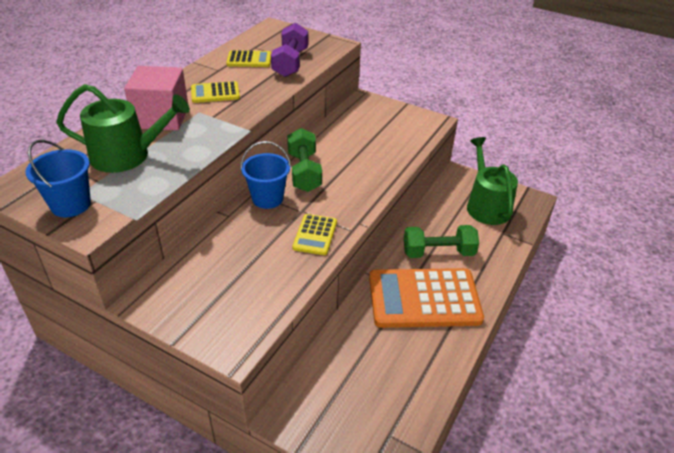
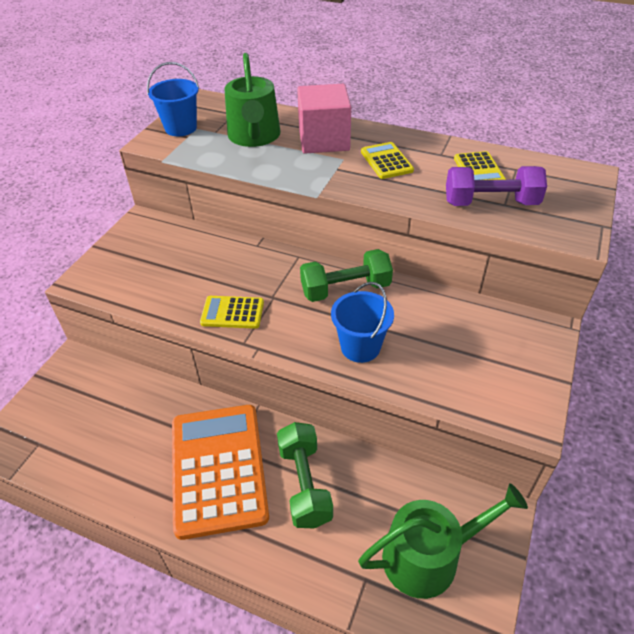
camera: 85 degrees right, 5 degrees up
(267, 198) = (289, 267): blue bucket -> blue bucket (360, 347)

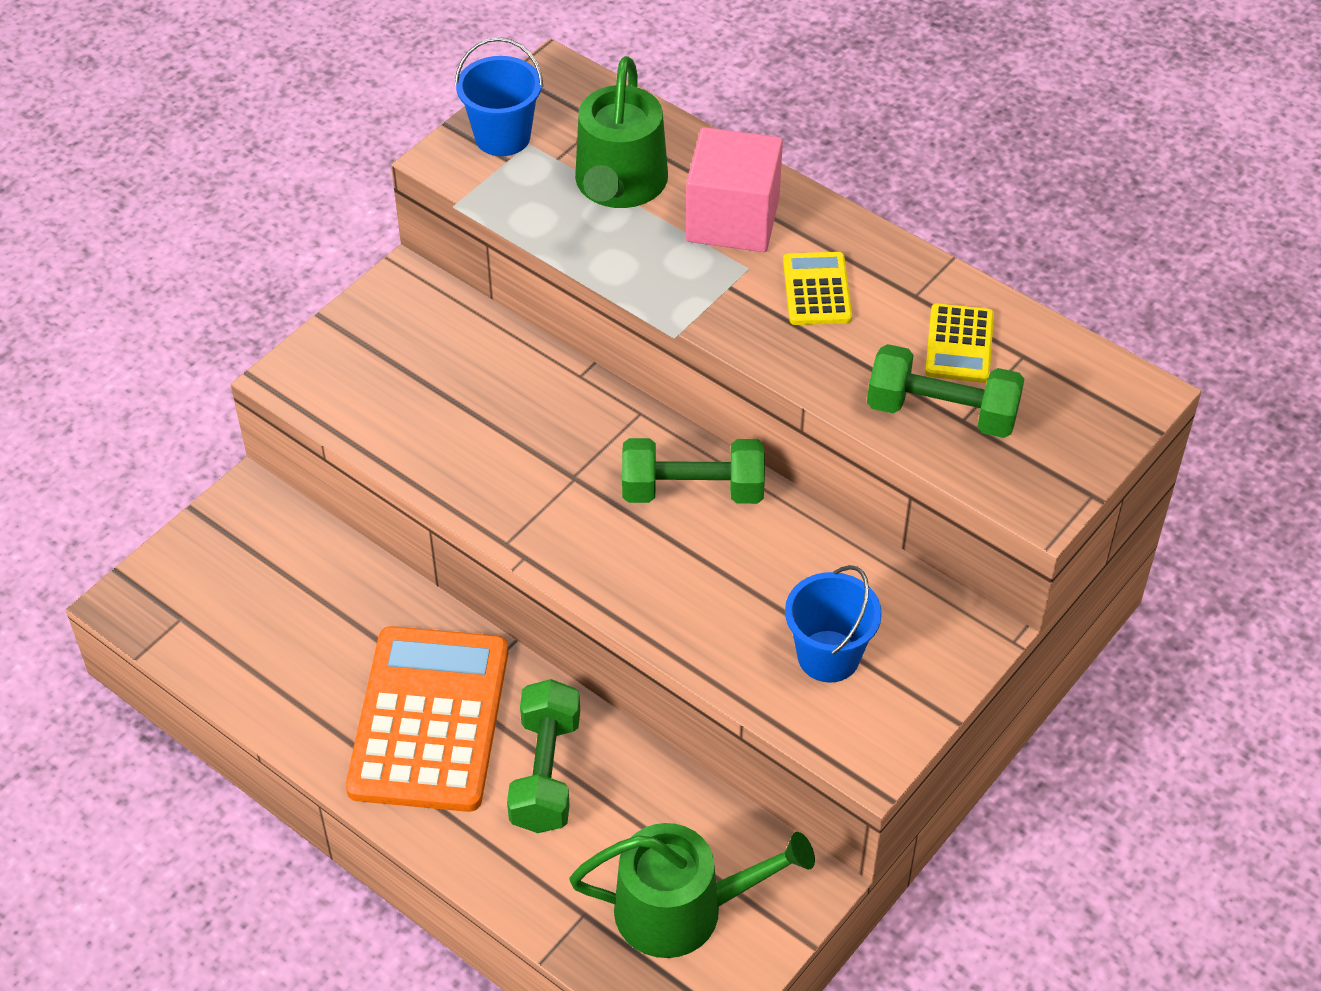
camera: 15 degrees right, 5 degrees up
(232, 313) = (504, 489): yellow calculator -> none
(360, 347) = (676, 592): blue bucket -> blue bucket (828, 656)
(490, 203) = (942, 412): purple dumbbell -> green dumbbell

